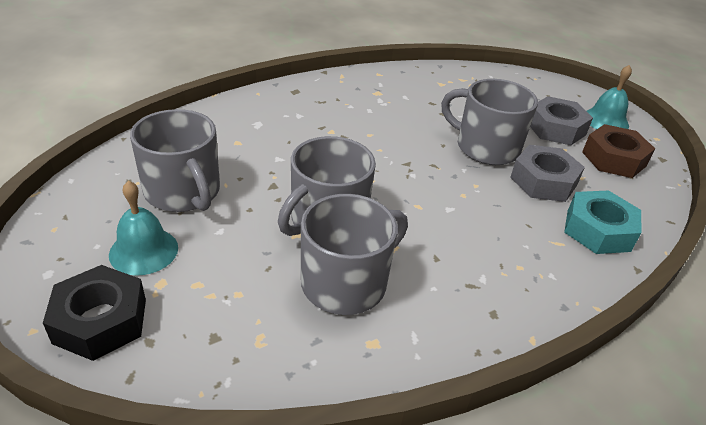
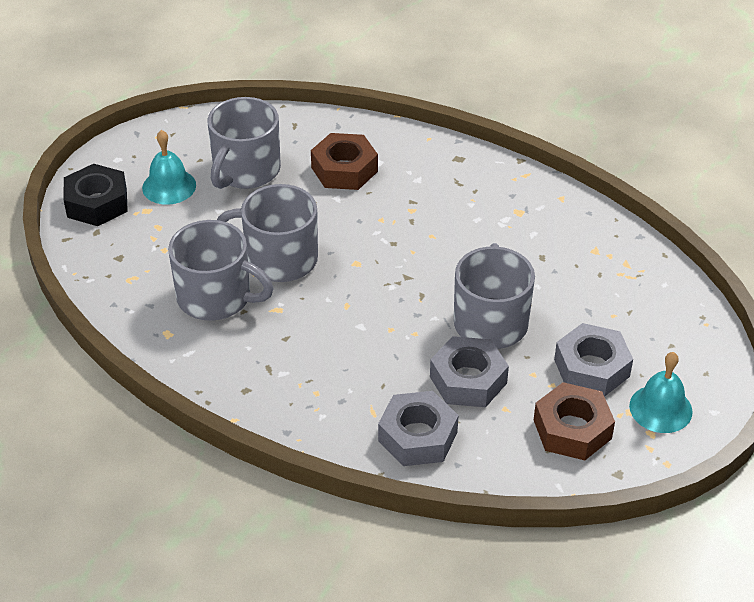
camera: 65 degrees right, 5 degrees up
(248, 141) = (344, 169): none -> brown nut
(598, 230) = (417, 436): turquoise nut -> grey nut

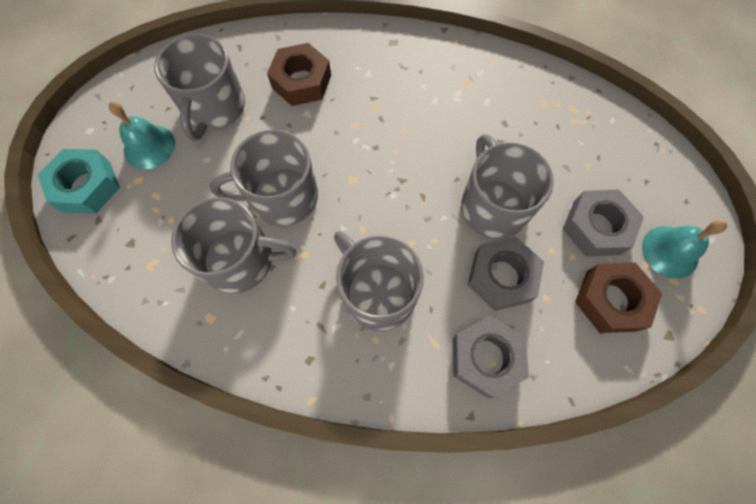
camera: 20 degrees left, 25 degrees up
(97, 203) = (86, 186): black nut -> turquoise nut
(336, 358) = (378, 293): none -> grey mug

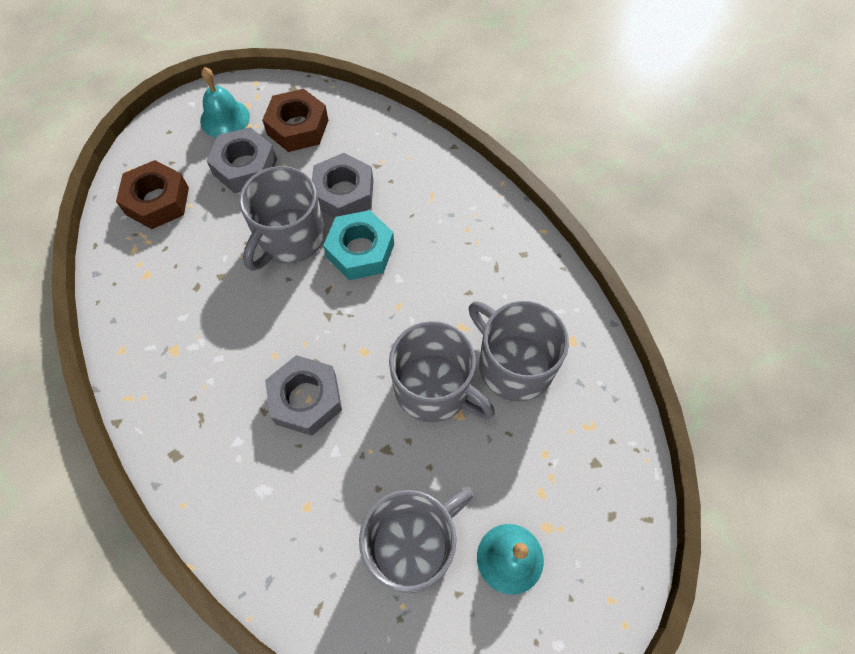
camera: 135 degrees left, 5 degrees down
(86, 186) = (601, 566): turquoise nut -> turquoise nut (360, 251)
(301, 81) = (304, 494): brown nut -> brown nut (157, 201)
(378, 293) = (435, 254): grey mug -> none
(486, 358) = (410, 163): grey nut -> grey nut (306, 399)

